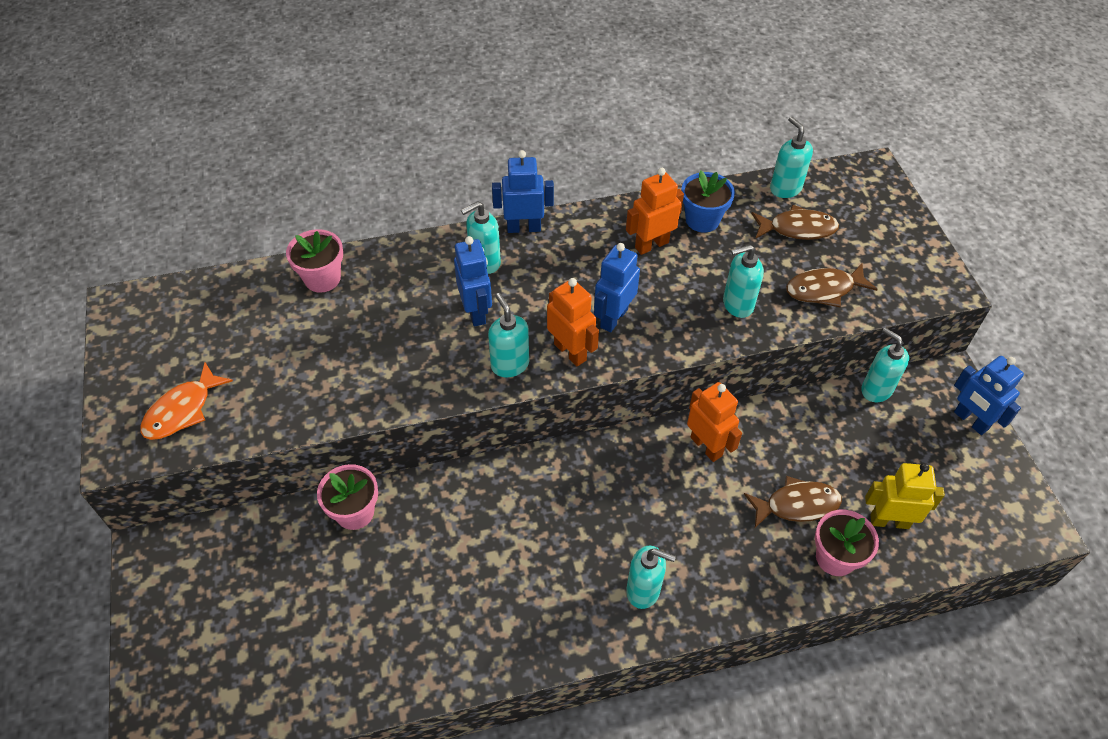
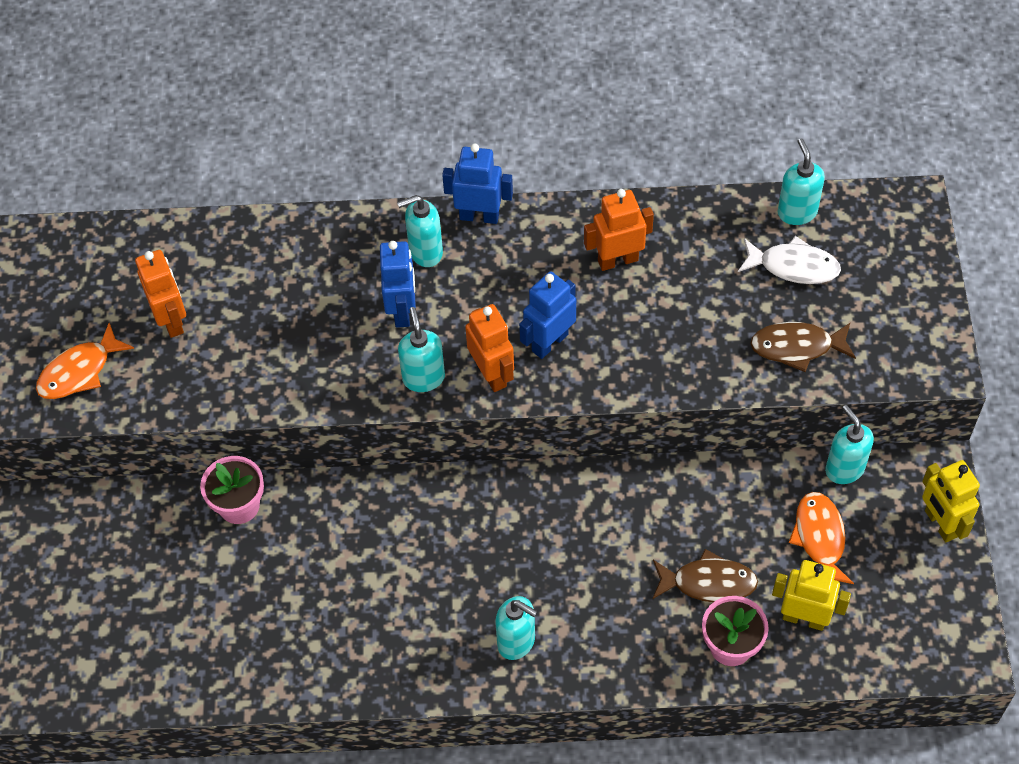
camera: 15 degrees right, 5 degrees up
(322, 278) = (246, 244): pink flower pot -> none
(702, 220) = (686, 238): blue flower pot -> none
(706, 446) = (630, 500): orange robot -> orange robot (172, 320)
(737, 304) = (692, 349): turquoise soap dispenser -> none
(797, 228) = (793, 266): brown fish -> white fish
(877, 450) = (819, 538): none -> orange fish
(970, 421) = (940, 524): blue robot -> yellow robot

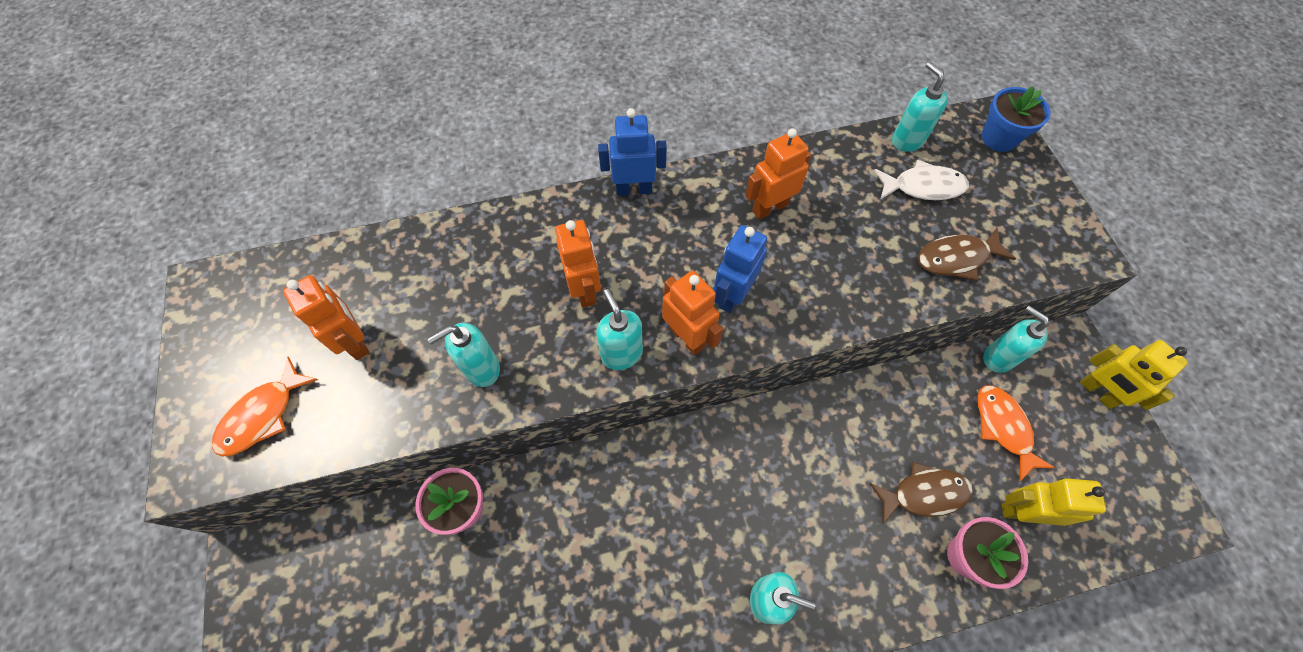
camera: 15 degrees left, 5 degrees up
(402, 310) = (584, 290): blue robot -> orange robot
(425, 252) = (593, 230): turquoise soap dispenser -> turquoise soap dispenser (482, 369)
(903, 227) = (998, 138): none -> blue flower pot

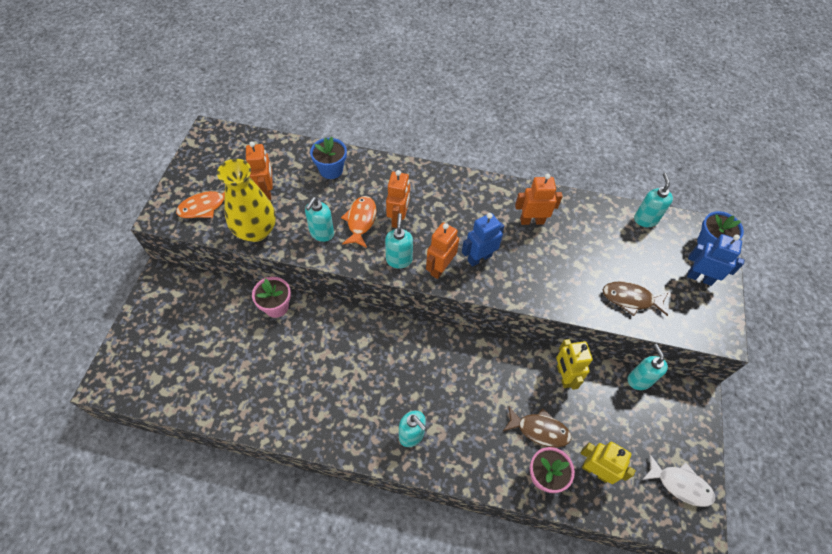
camera: 25 degrees right, 5 degrees down
(372, 416) = (256, 231): none -> yellow vase
(440, 260) = (331, 170): none -> blue flower pot
(482, 369) = (322, 233): turquoise soap dispenser -> turquoise soap dispenser turned 60 degrees counterclockwise
(634, 189) = (458, 177): blue robot -> blue robot (699, 277)
(687, 337) = (440, 268): orange robot -> orange robot turned 135 degrees counterclockwise
(923, 187) = (637, 250): white fish -> white fish (680, 484)
(1003, 427) = (615, 420): orange fish -> orange fish (360, 221)
(1097, 392) = (694, 432): yellow robot -> yellow robot (563, 376)

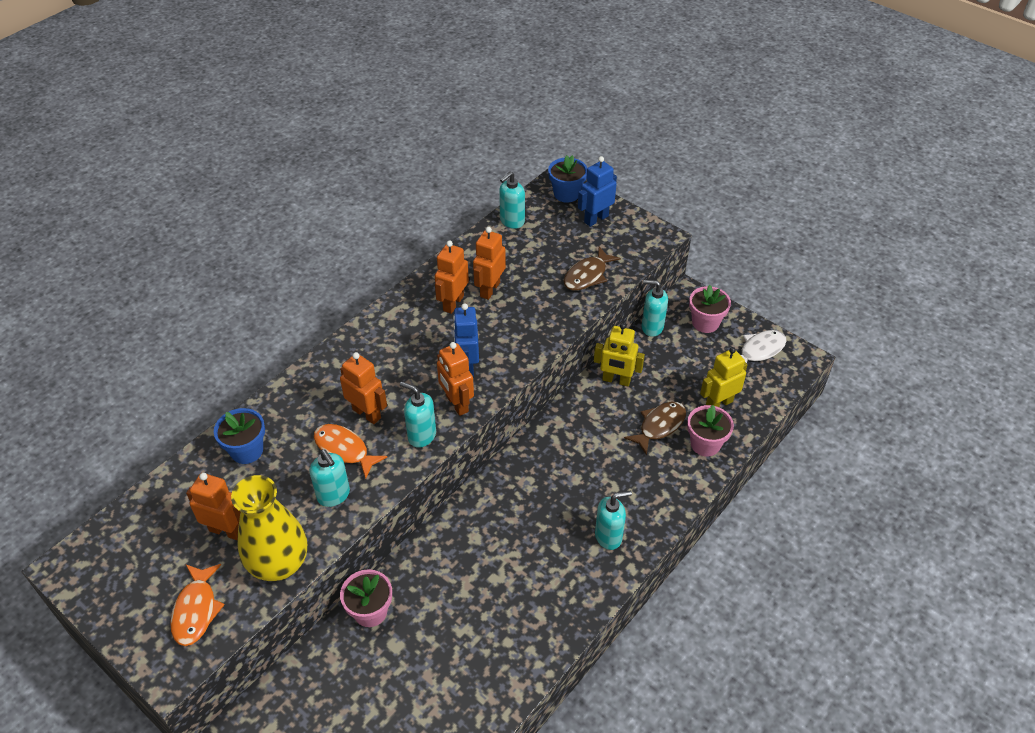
camera: 60 degrees left, 10 degrees down
(563, 238) = (489, 289): none -> orange robot
(645, 219) = (512, 221): turquoise soap dispenser -> turquoise soap dispenser turned 75 degrees counterclockwise
(677, 423) = (705, 323): none -> pink flower pot

